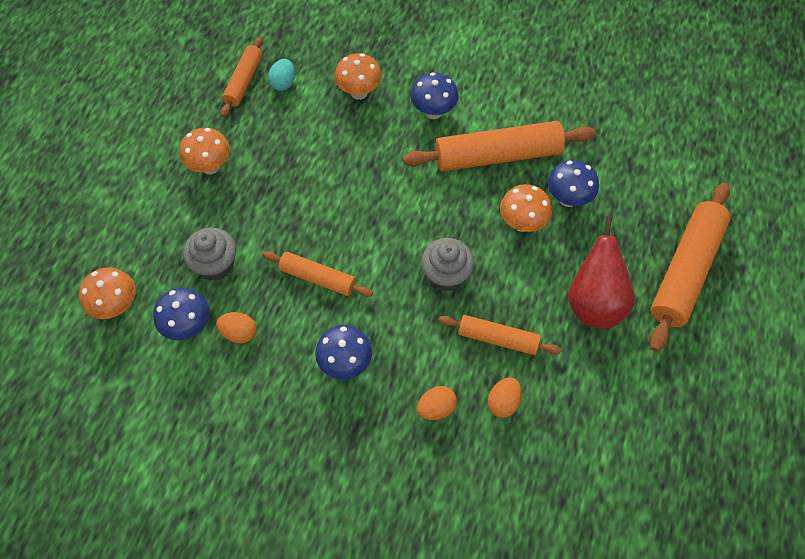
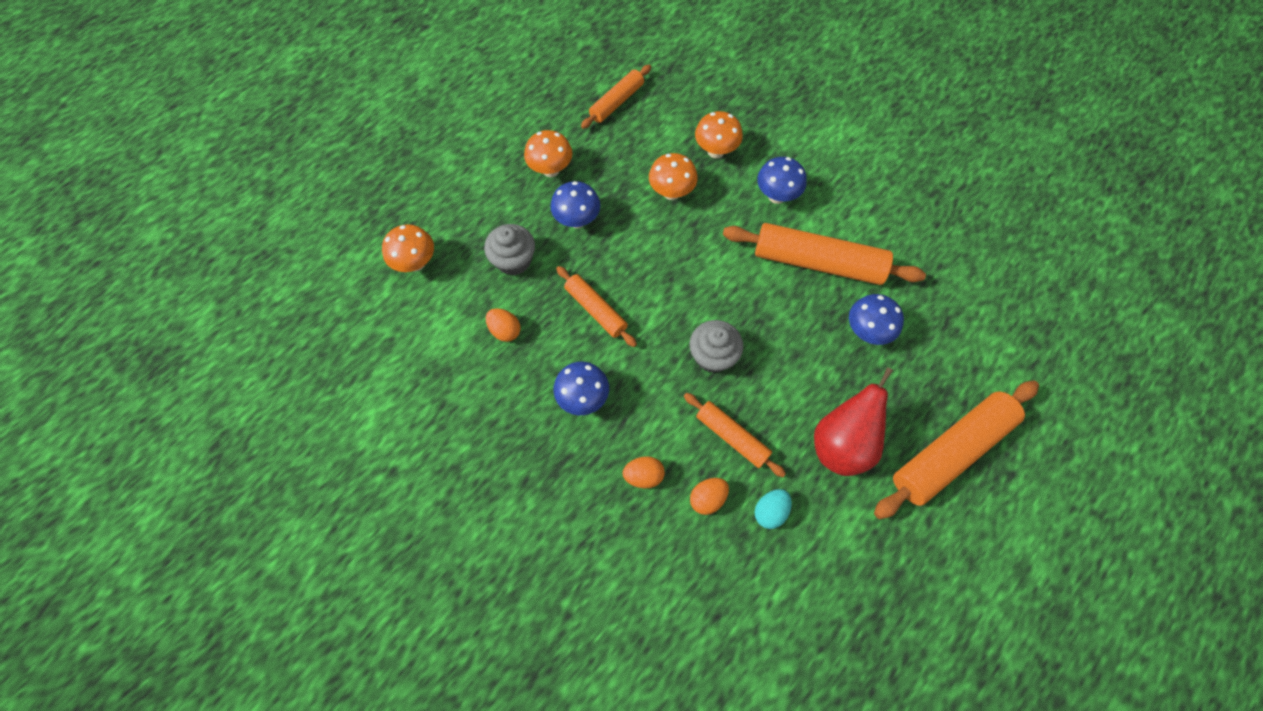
camera: 25 degrees right, 5 degrees up
(188, 326) = (466, 306): blue mushroom -> blue mushroom (577, 220)
(283, 83) = (651, 117): turquoise egg -> turquoise egg (770, 511)
(522, 223) = (809, 337): orange mushroom -> orange mushroom (671, 192)

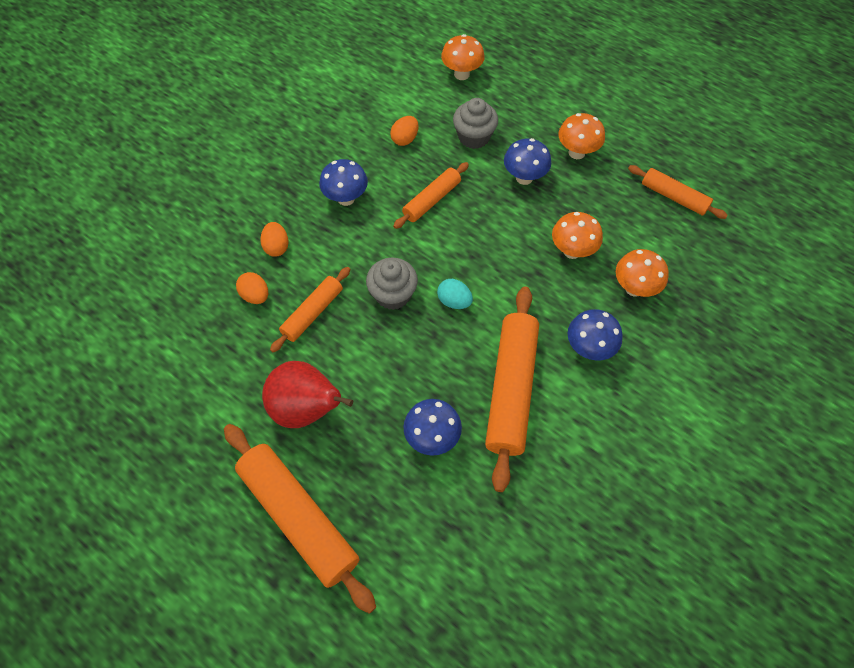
camera: 85 degrees right, 5 degrees down
(770, 511) = (242, 345): turquoise egg -> turquoise egg (454, 301)

